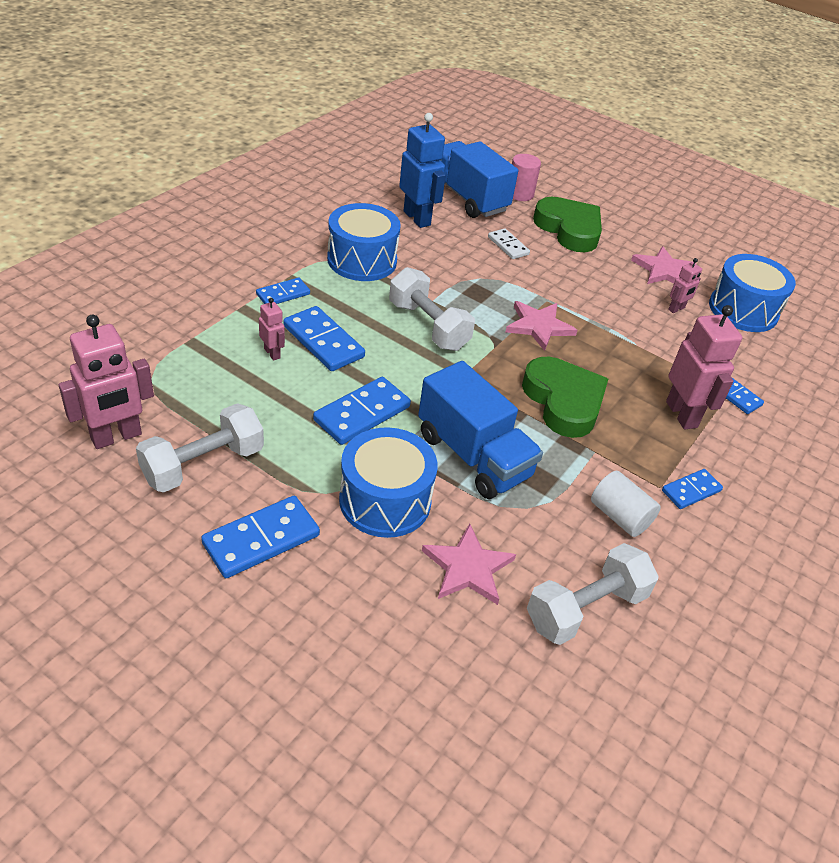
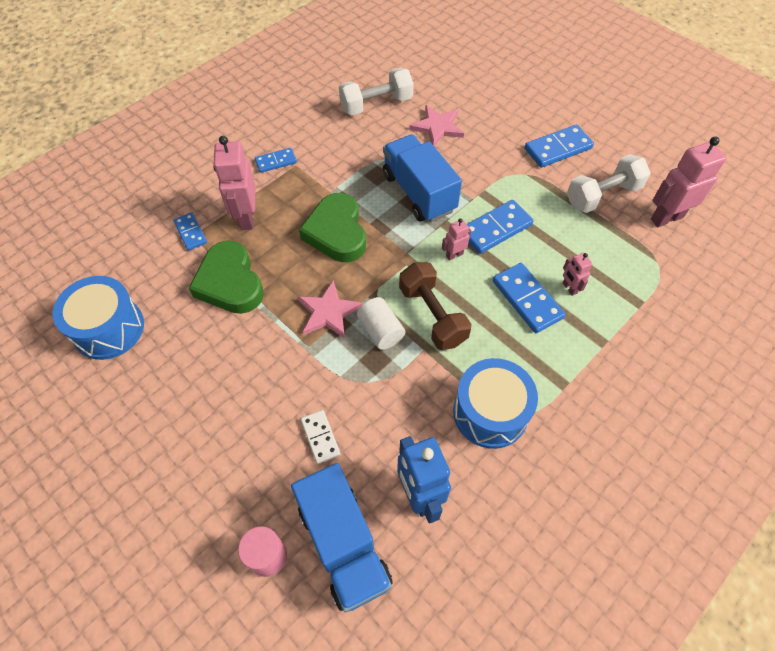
camera: 165 degrees left, 15 degrees up
(283, 294) = (568, 360): blue domino -> none
(385, 500) = (483, 166): blue drum -> none
(428, 326) = (432, 315): white dumbbell -> brown dumbbell
(569, 229) = (232, 470): green heart -> green heart (230, 283)
(619, 516) = (333, 149): white cylinder -> white cylinder (381, 331)
(663, 270) = (156, 391): pink star -> none
(676, 309) = (178, 331): pink robot -> pink robot (454, 255)

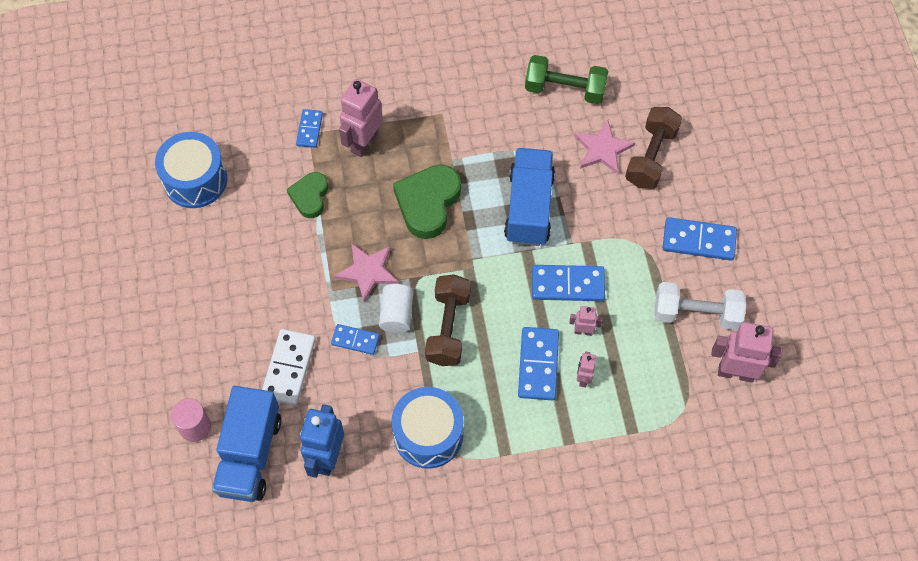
camera: 35 degrees right, 5 degrees up
(230, 283) = (310, 196): green heart -> green heart, size x0.61
(276, 161) = (427, 99): blue domino -> blue domino (355, 340)
(320, 437) = (288, 368): white domino -> white domino, size x1.64
(376, 104) = (565, 89): white dumbbell -> green dumbbell
(454, 255) = (510, 286): pink robot -> pink robot (583, 331)
(475, 115) = (651, 157): none -> brown dumbbell

